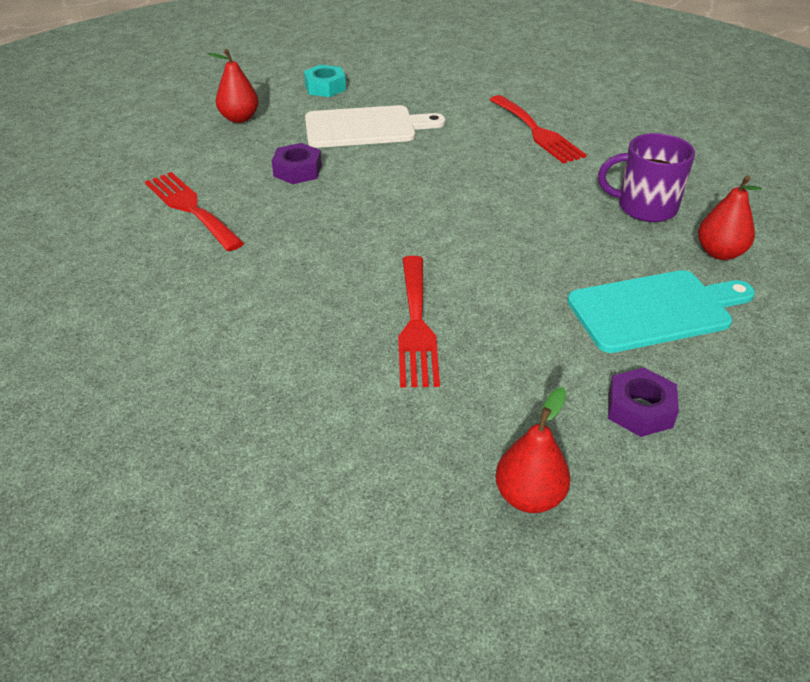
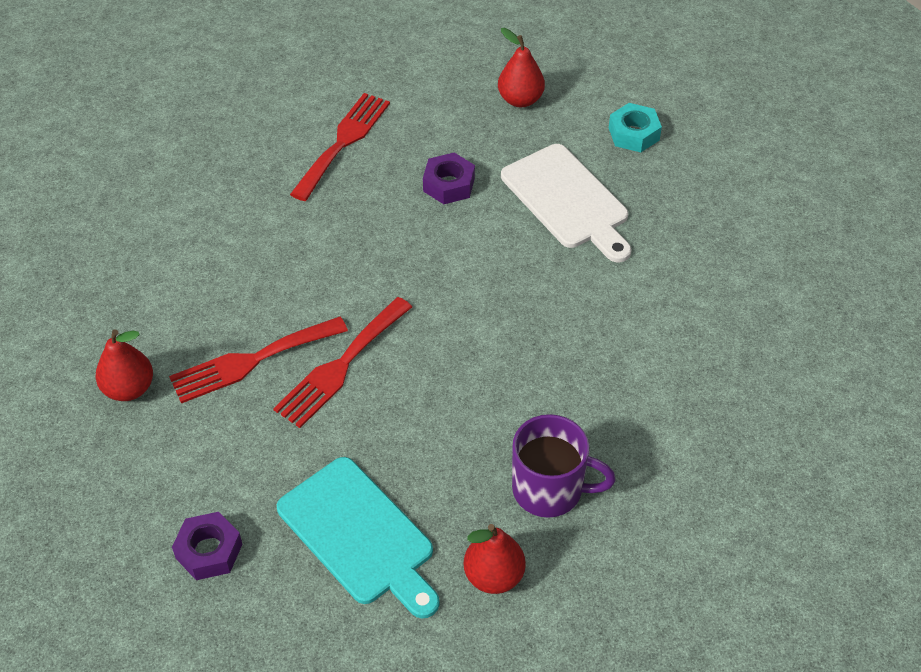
camera: 65 degrees right, 10 degrees up
(529, 496) = (82, 498): red pear -> red pear (129, 388)
(537, 132) = (659, 349): red fork -> red fork (341, 366)
(645, 207) = (549, 489): purple mug -> purple mug turned 120 degrees clockwise

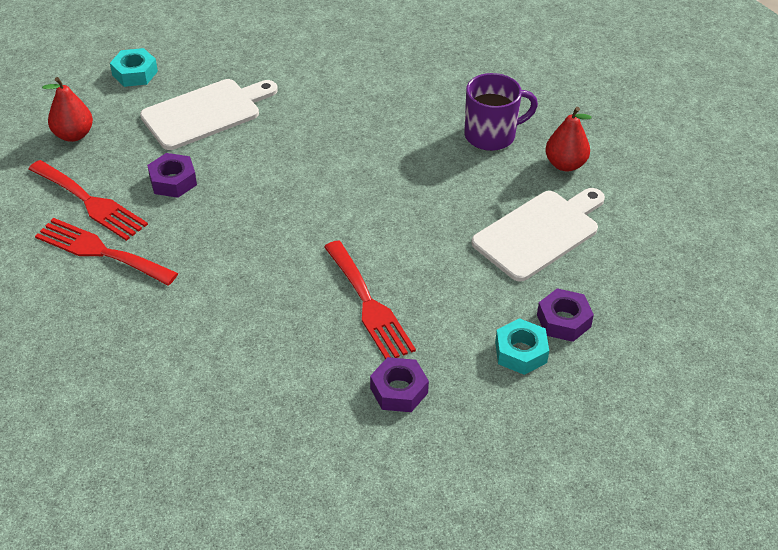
camera: 90 degrees left, 5 degrees down
(129, 388) = (399, 390): red pear -> purple nut
(166, 503) = (521, 352): none -> turquoise nut
(341, 366) = (376, 247): red fork -> red fork (90, 202)
(359, 536) = (540, 233): turquoise cutting board -> white cutting board
(549, 489) = (491, 135): purple mug -> purple mug turned 60 degrees clockwise

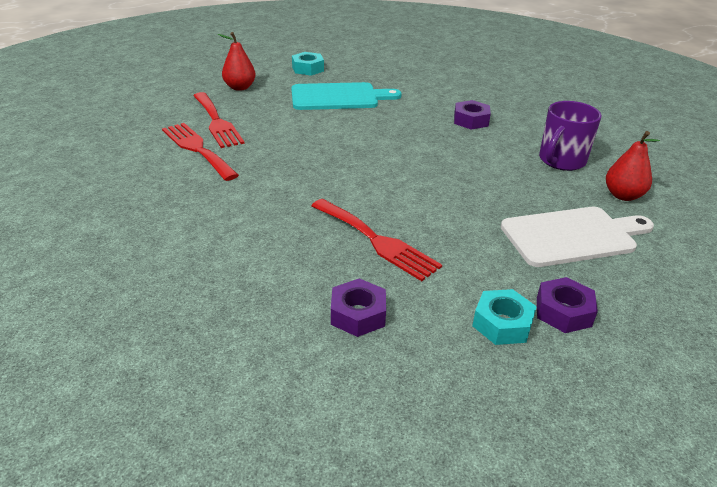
camera: 25 degrees right, 10 degrees down
(173, 181) = (284, 125): purple nut -> purple nut (471, 120)
(206, 113) = (339, 97): white cutting board -> turquoise cutting board
(369, 305) = (377, 241): red fork -> red fork turned 45 degrees counterclockwise
(491, 135) = (561, 161): purple mug -> purple mug turned 120 degrees clockwise

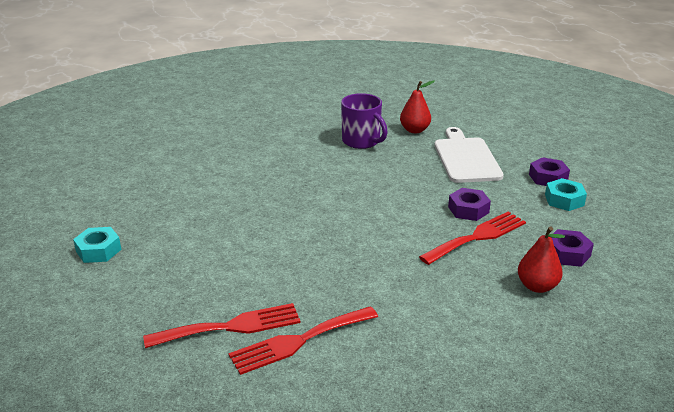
camera: 80 degrees left, 5 degrees down
(240, 87) = (131, 308): red pear -> red pear (537, 286)
(339, 97) = (196, 234): turquoise cutting board -> none
(471, 120) = (280, 167): purple nut -> purple nut (468, 210)

